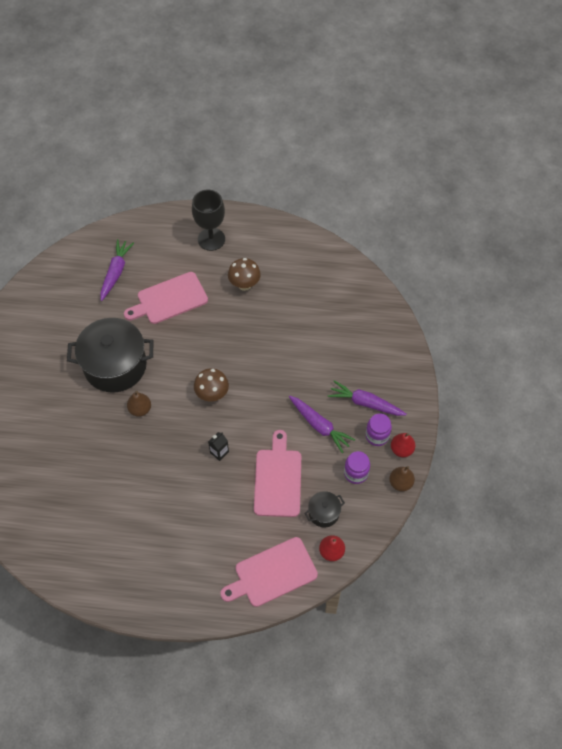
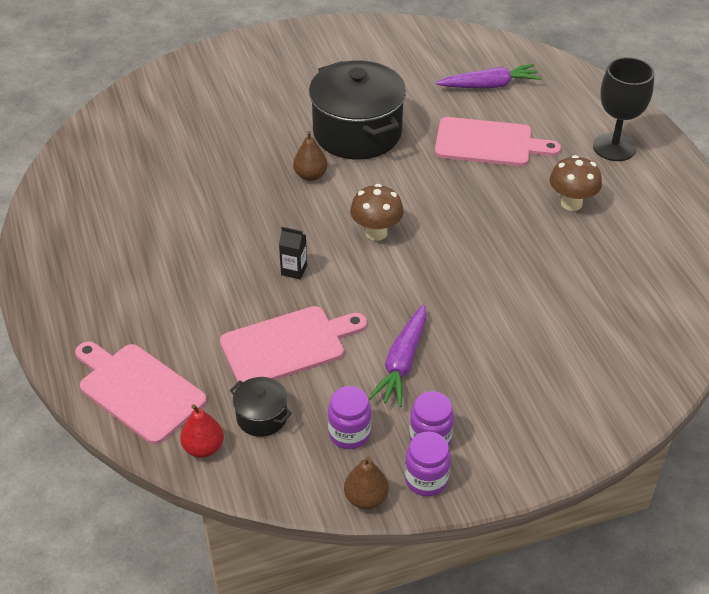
camera: 65 degrees right, 15 degrees down
(169, 299) = (489, 143): pink cutting board -> pink cutting board turned 150 degrees clockwise
(365, 403) = (477, 405): purple carrot -> none
(401, 449) = (426, 480): red pear -> purple jar

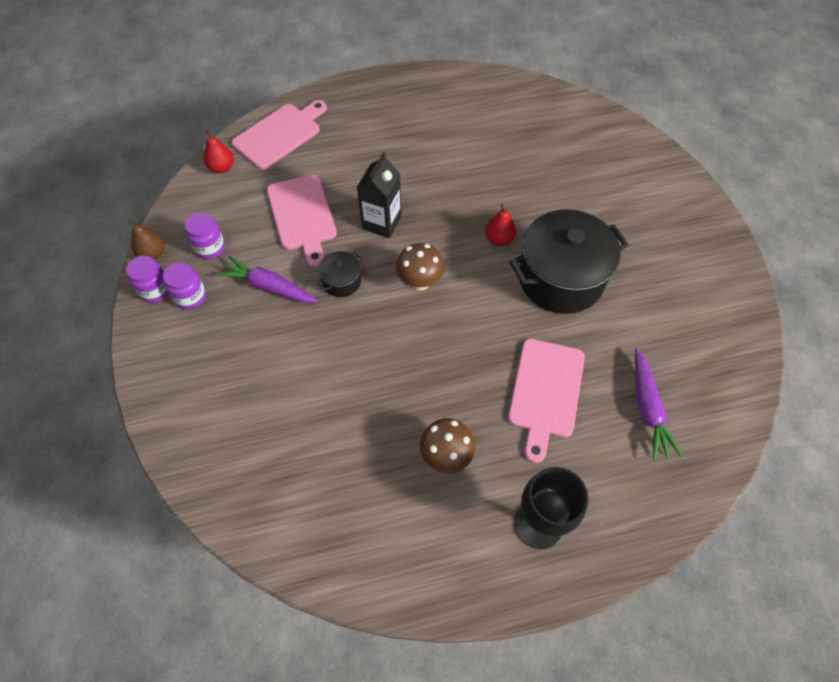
camera: 95 degrees right, 15 degrees up
(262, 417) = (239, 199): black pot -> black pot (341, 281)
(294, 270) = (381, 222): black carton -> black carton, size x1.80
(310, 175) = (499, 239): brown pear -> red pear

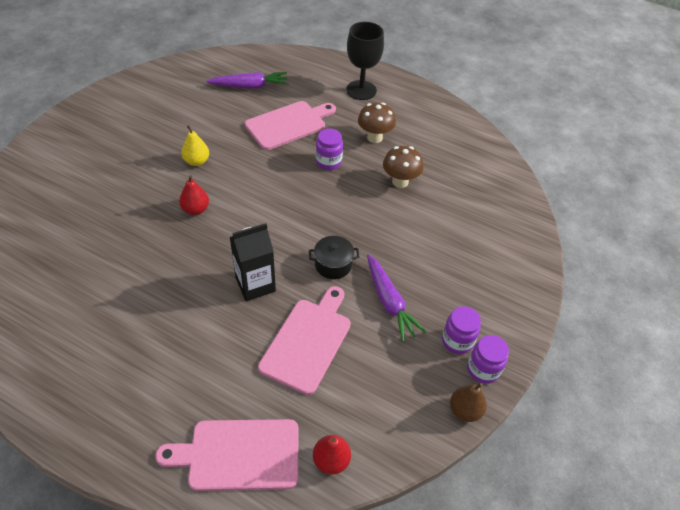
camera: 140 degrees left, 10 degrees down
(210, 248) = (410, 374): purple jar -> purple jar (328, 162)
(420, 282) = (282, 224): brown mushroom -> brown mushroom (400, 182)
(560, 278) = (197, 161): black pot -> yellow pear
(648, 409) = (250, 86): purple carrot -> purple carrot turned 45 degrees clockwise

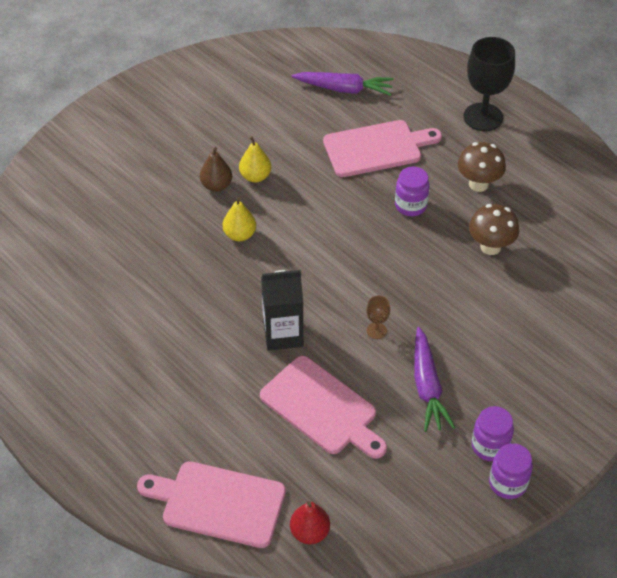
camera: 20 degrees right, 0 degrees up
(195, 209) = (240, 235): red pear -> yellow pear
(308, 341) = (322, 408): pink cutting board -> pink cutting board turned 90 degrees clockwise
(333, 265) = (376, 330): black pot -> brown goblet
(465, 410) = (470, 520): brown pear -> brown pear (216, 185)

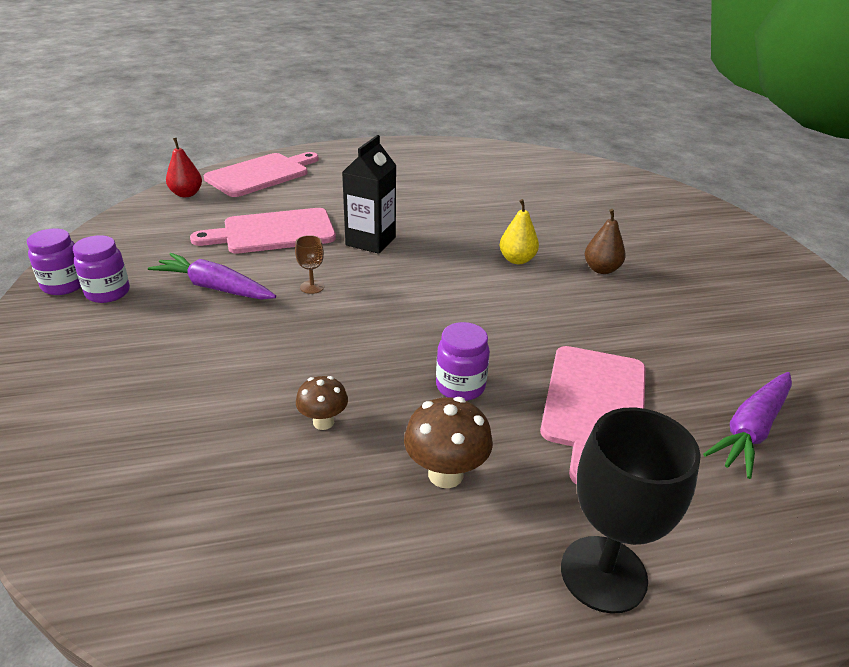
camera: 120 degrees right, 15 degrees down
(255, 176) = (600, 295): yellow pear -> none
(490, 247) = (323, 422): brown mushroom -> brown mushroom, size x0.64

